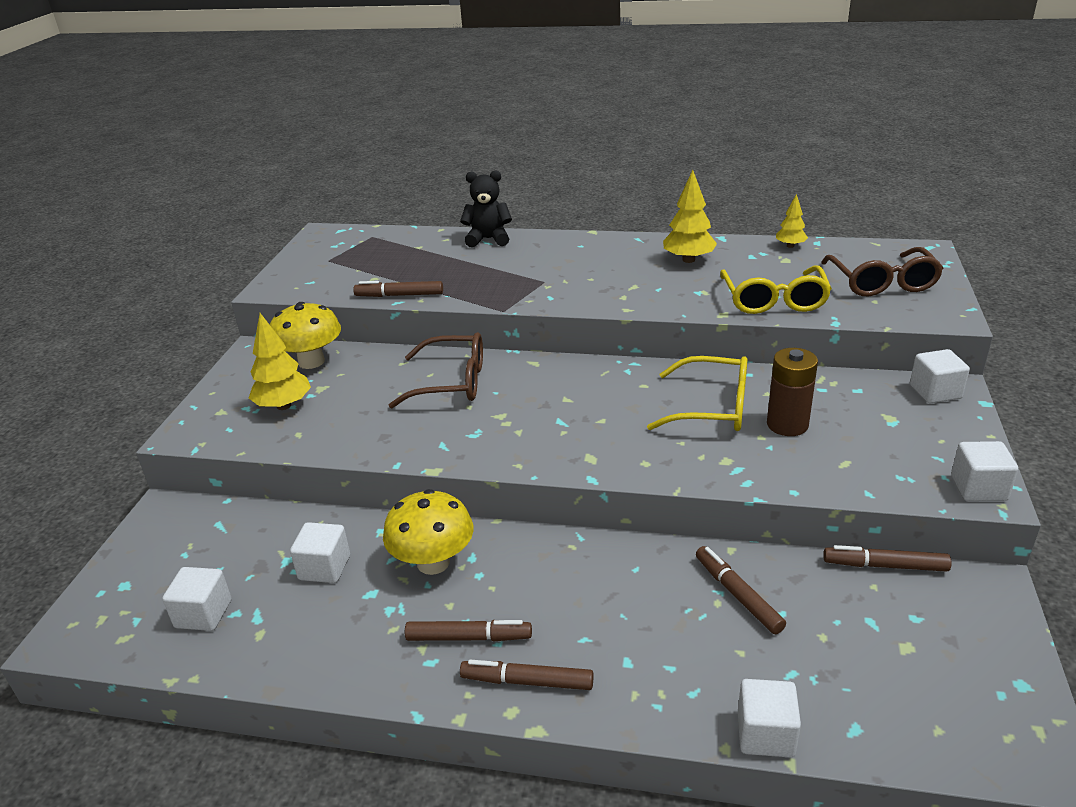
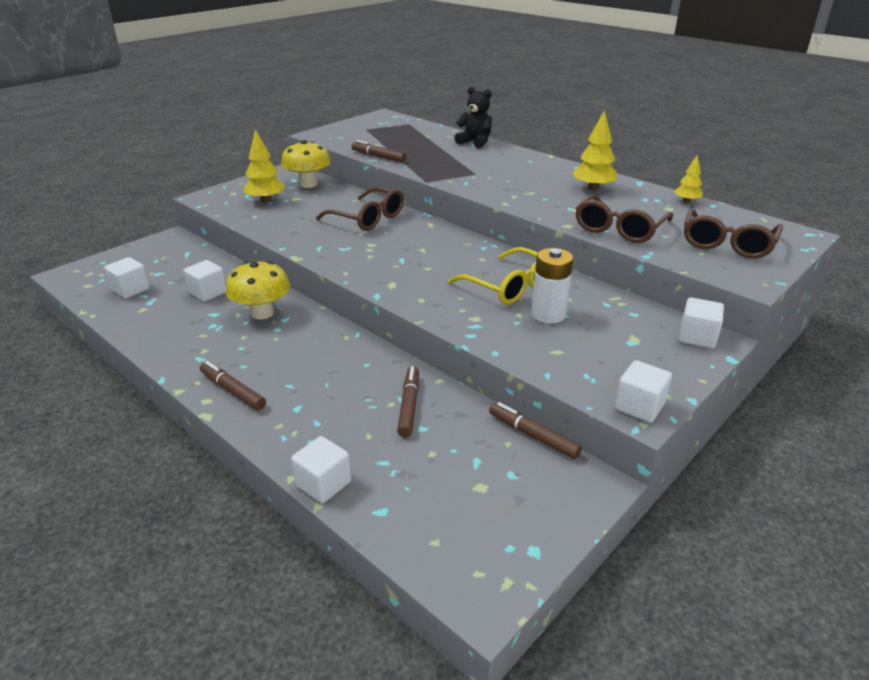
camera: 30 degrees right, 0 degrees up
(468, 637) = (232, 356): brown marker -> none
(774, 300) = (619, 229): yellow glasses -> brown glasses
(787, 424) = (548, 314): brown battery -> white battery

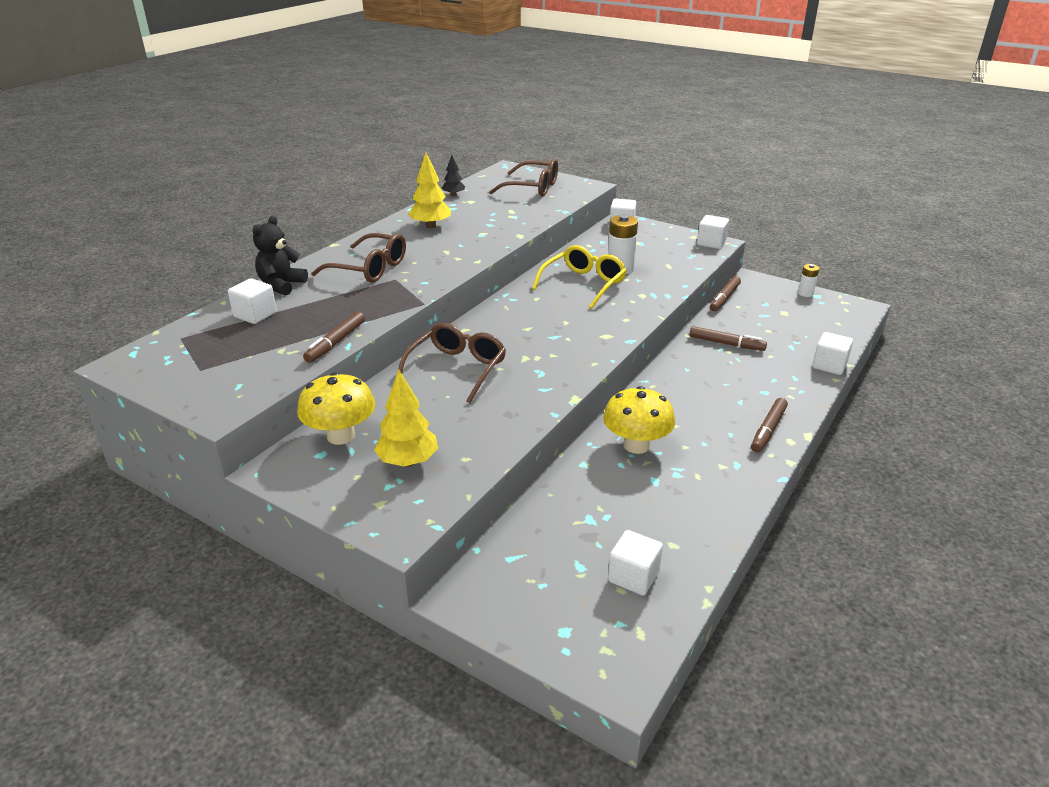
camera: 100 degrees left, 0 degrees up
(208, 293) = (612, 499): white cube -> white cube (255, 315)
(409, 405) = (726, 344): brown marker -> brown marker turned 150 degrees counterclockwise
(543, 537) = (805, 293): none -> white battery
(619, 229) = (519, 218): brown glasses -> brown glasses (369, 269)
(686, 201) = (453, 195): yellow tree -> black tree

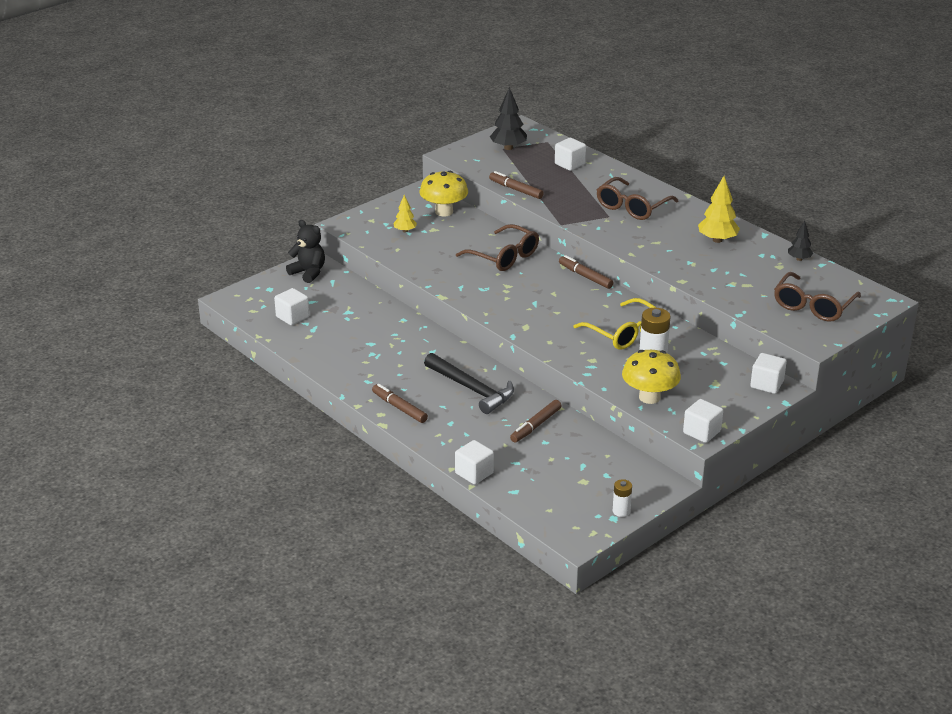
camera: 105 degrees right, 0 degrees up
(198, 365) = (508, 147): none -> black tree
(281, 285) = (615, 173): black teddy bear -> black teddy bear (308, 273)
(408, 461) = (405, 231): yellow tree -> yellow tree, size x0.60
(636, 445) = (412, 344): yellow mushroom -> yellow mushroom (649, 397)
(696, 388) = (471, 389): none -> black hammer
(724, 298) = (627, 451): brown marker -> brown marker (585, 276)

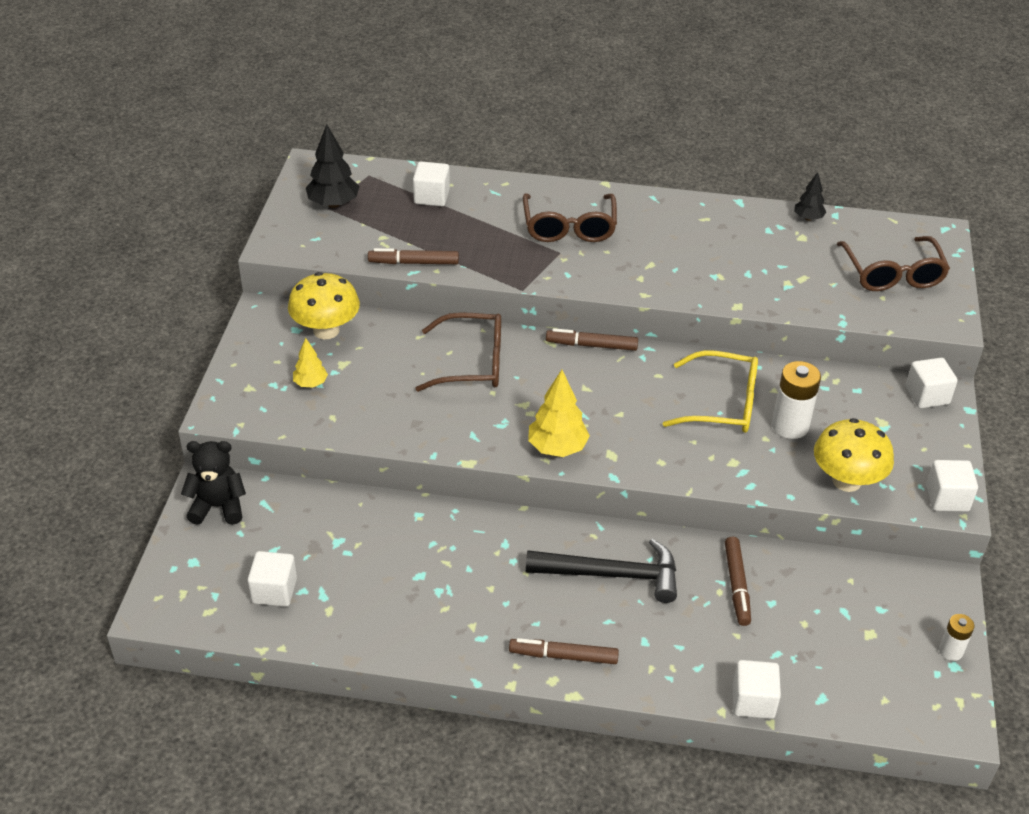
camera: 40 degrees left, 10 degrees up
(717, 240) = (705, 231): yellow tree -> yellow tree (557, 448)

